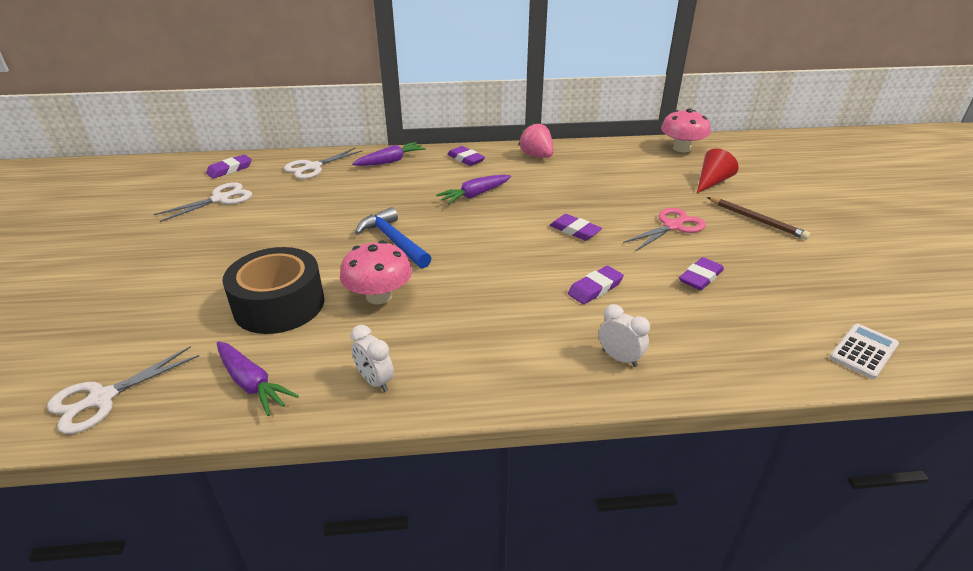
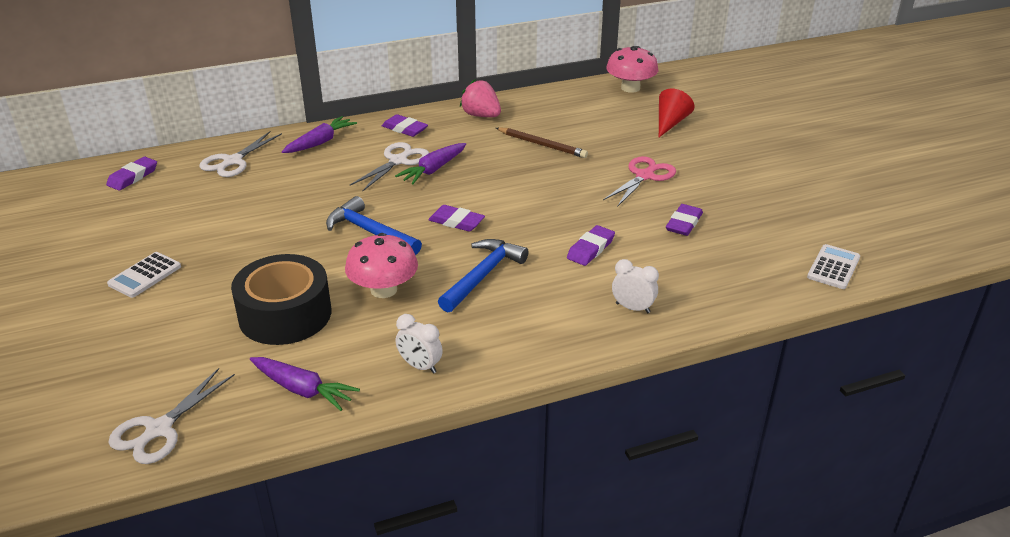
camera: 15 degrees left, 0 degrees up
(186, 250) = (145, 275): none -> white calculator
(221, 199) = (146, 213): white scissors -> white scissors (398, 161)
(478, 298) = (483, 276): none -> blue hammer
(575, 230) = (551, 194): purple eraser -> purple eraser (456, 222)
(756, 220) = (721, 158): brown pencil -> brown pencil (542, 145)

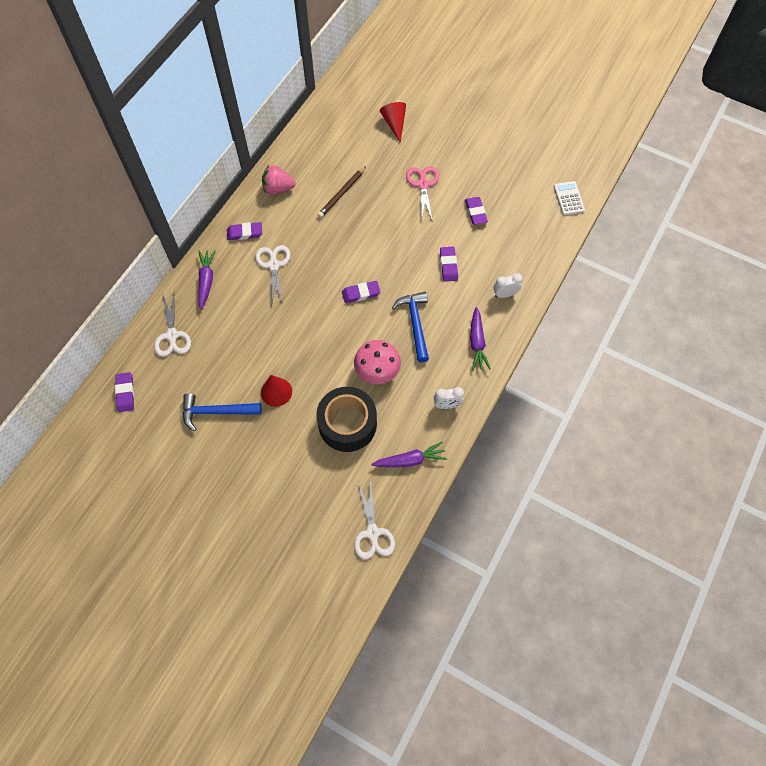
camera: 40 degrees left, 30 degrees up
(145, 275) = (239, 456): white calculator -> none
(257, 248) = (276, 392): none -> red cone
(370, 232) = (323, 334): blue hammer -> blue hammer (216, 412)
(433, 170) = (302, 259): purple carrot -> purple carrot (477, 342)
(542, 145) = (342, 193): brown pencil -> brown pencil turned 135 degrees clockwise
(630, 88) = (341, 101): pink mushroom -> none

